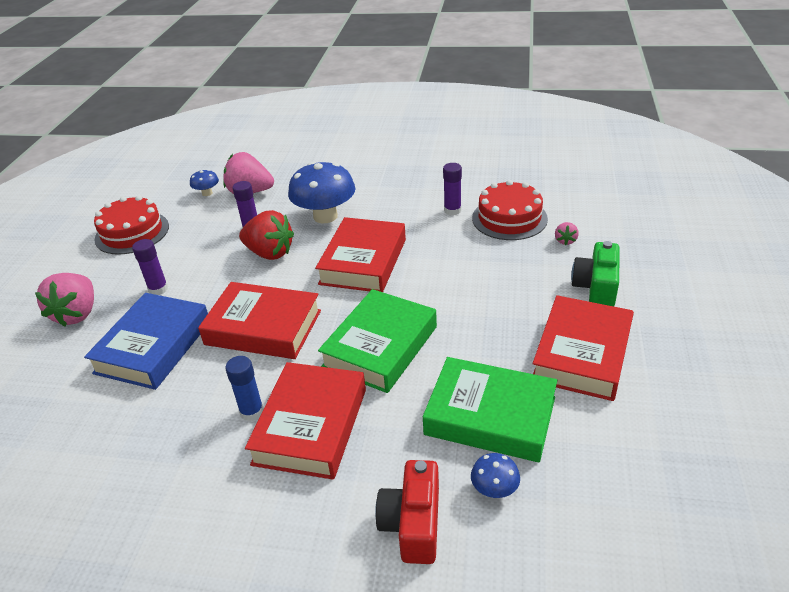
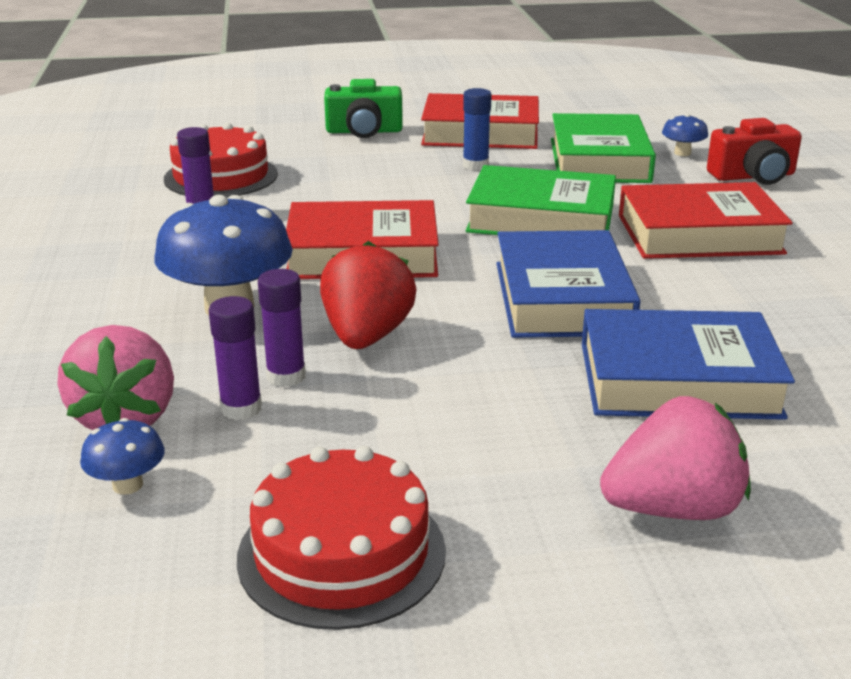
camera: 110 degrees left, 10 degrees down
(158, 289) = (534, 428): purple glue stick -> purple glue stick (241, 408)
(252, 412) = (716, 270): blue glue stick -> blue glue stick (475, 165)
(263, 327) = (562, 298): red book -> blue book
(565, 241) = (272, 147): pink strawberry -> none

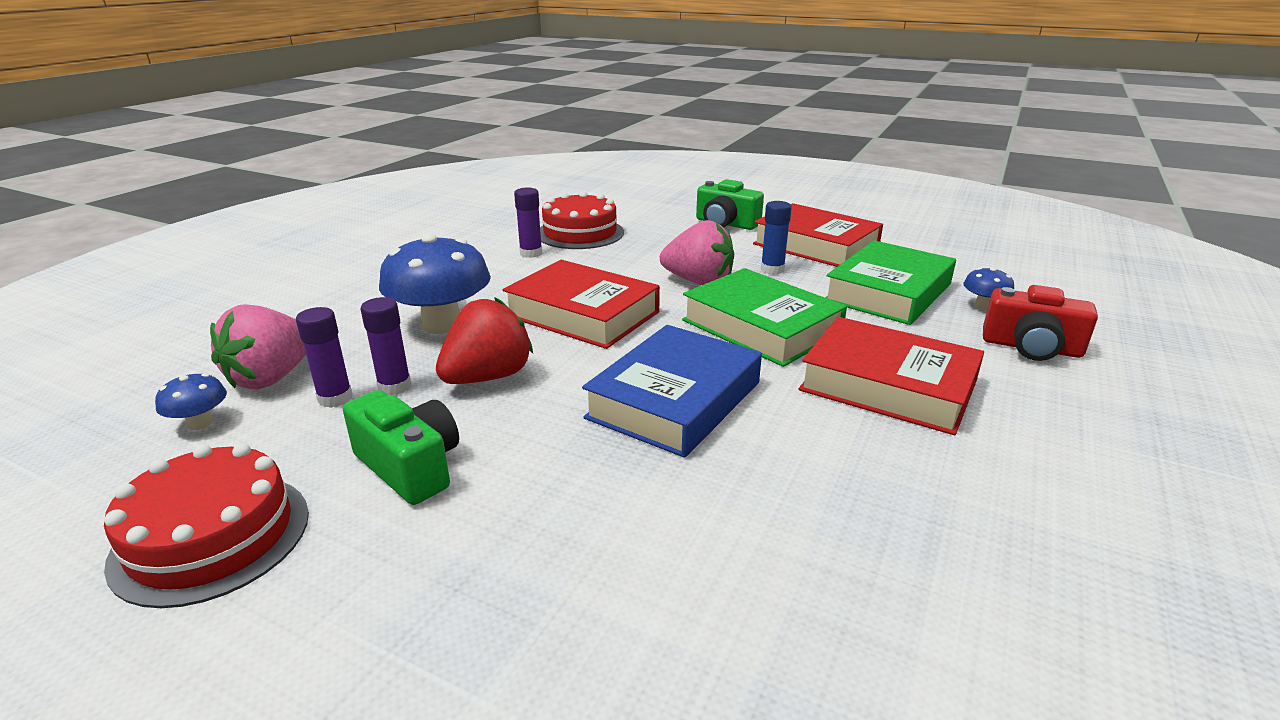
camera: 35 degrees right, 0 degrees up
(425, 429) = (410, 466): none -> green camera
(673, 509) = (466, 638): pink strawberry -> pink strawberry (698, 282)
(678, 380) = (659, 515): blue book -> none

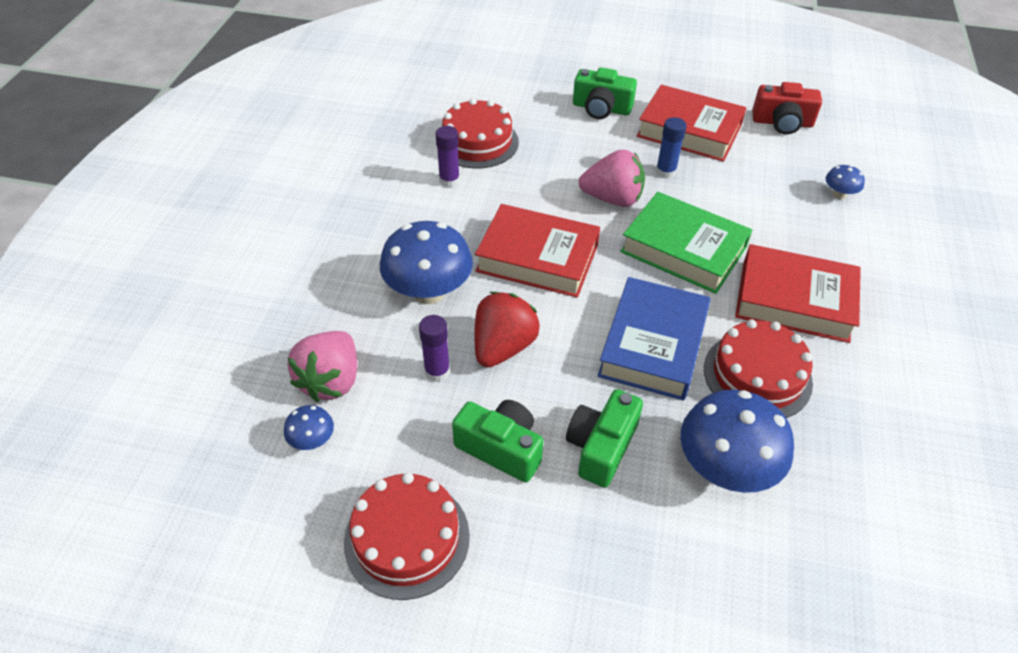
camera: 15 degrees left, 20 degrees up
(335, 398) = (399, 393): purple glue stick -> none
(541, 487) = (601, 447): none -> green camera
(706, 540) = (725, 468): none -> blue mushroom
(803, 448) = (757, 375): none -> red cake
(888, 292) = (765, 188): green book -> none
(1031, 347) = (881, 239): red camera -> red camera (782, 123)

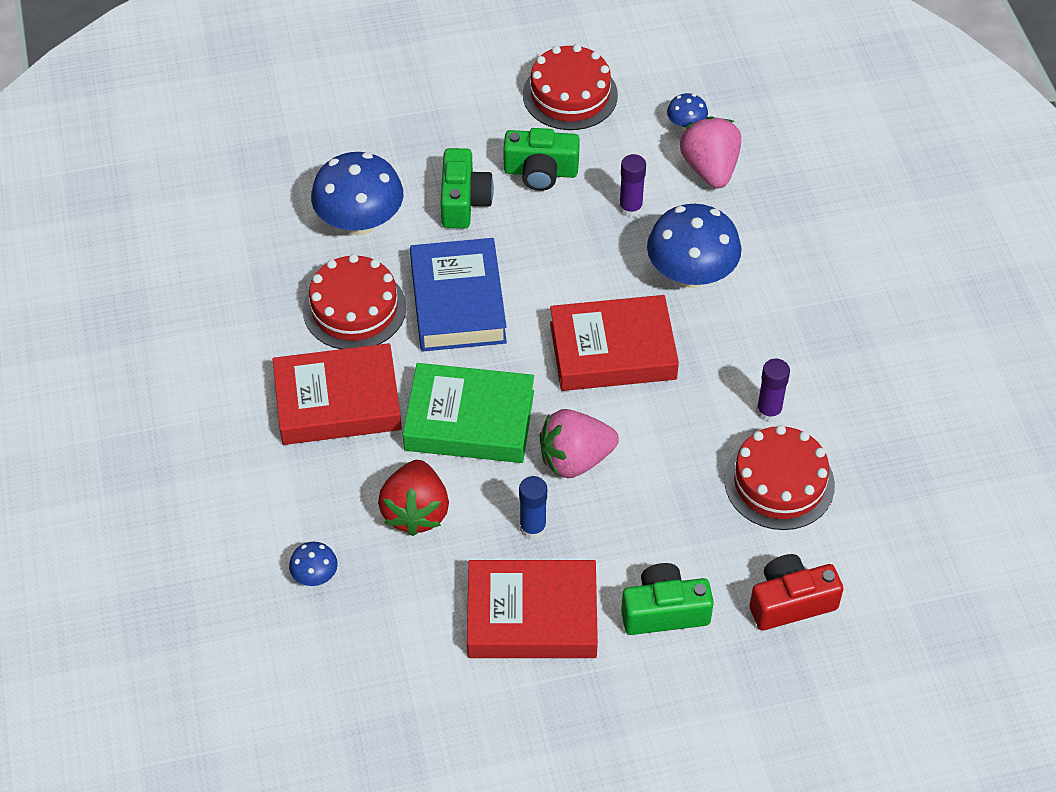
camera: 155 degrees right, 5 degrees up
(503, 347) = (589, 249): red strawberry -> red strawberry (416, 512)
(782, 123) = (414, 687): red camera -> red camera (790, 602)

